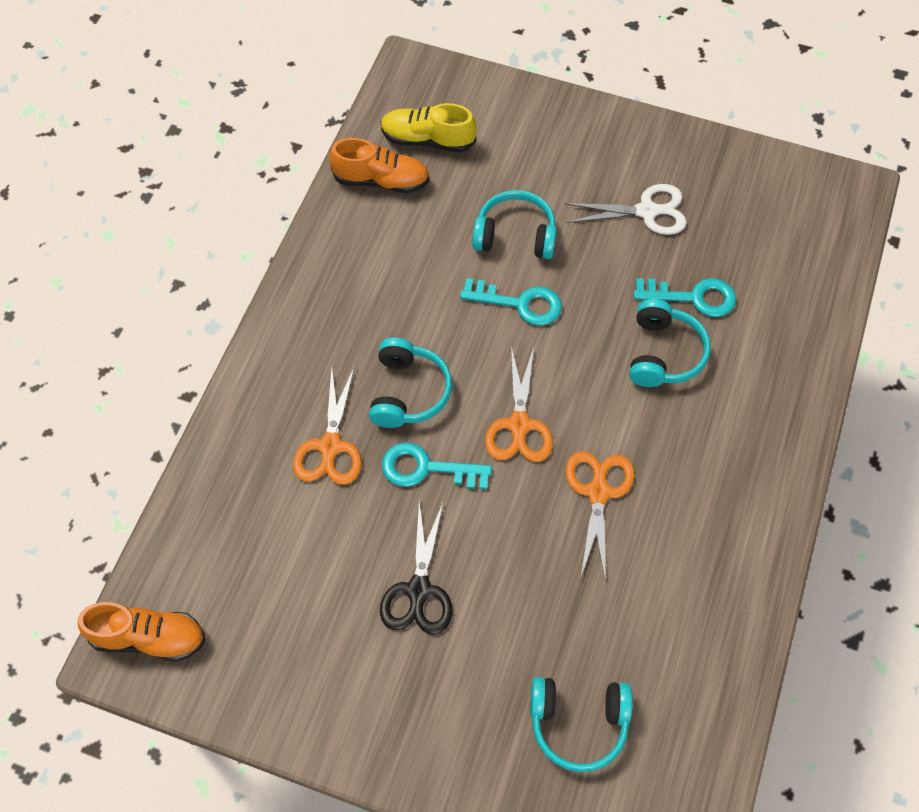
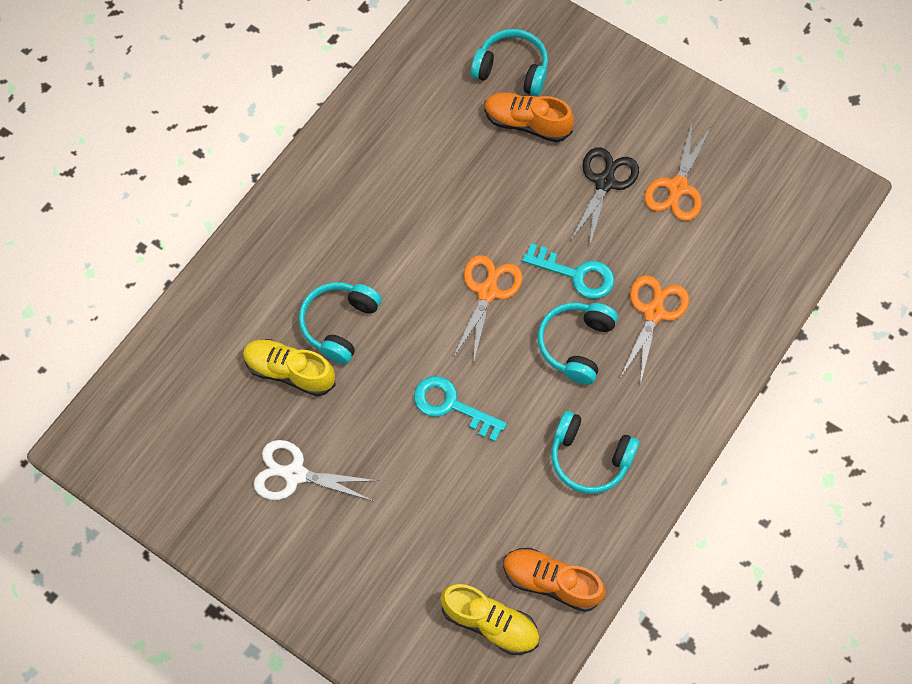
camera: 165 degrees left, 5 degrees up
(149, 638) = (819, 198): orange shoe -> orange shoe (526, 123)
(515, 235) = (433, 480): turquoise headphones -> turquoise headphones (589, 458)
(598, 492) = (441, 221): orange scissors -> orange scissors (677, 187)
(693, 297) = (290, 371): turquoise key -> yellow shoe

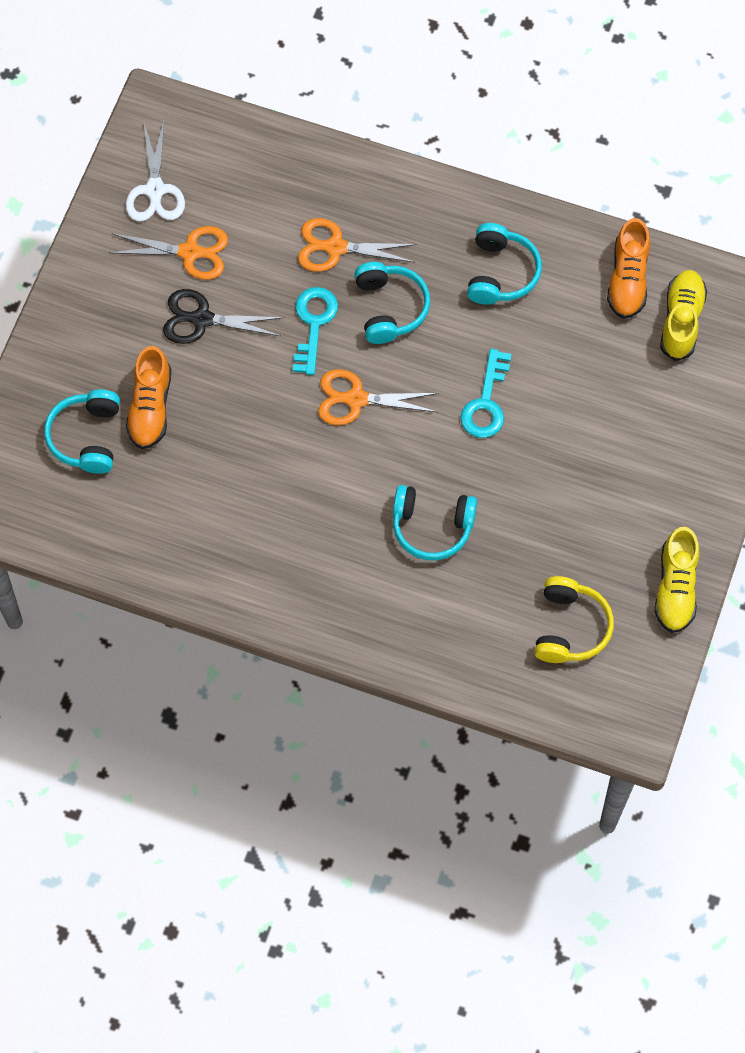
camera: 105 degrees left, 0 degrees up
(201, 417) = (570, 627): none -> yellow headphones
(290, 371) = (496, 559): yellow shoe -> yellow shoe (675, 588)
(295, 474) = (599, 523): white scissors -> white scissors (155, 190)
(576, 345) = (390, 308): turquoise headphones -> turquoise headphones turned 105 degrees counterclockwise

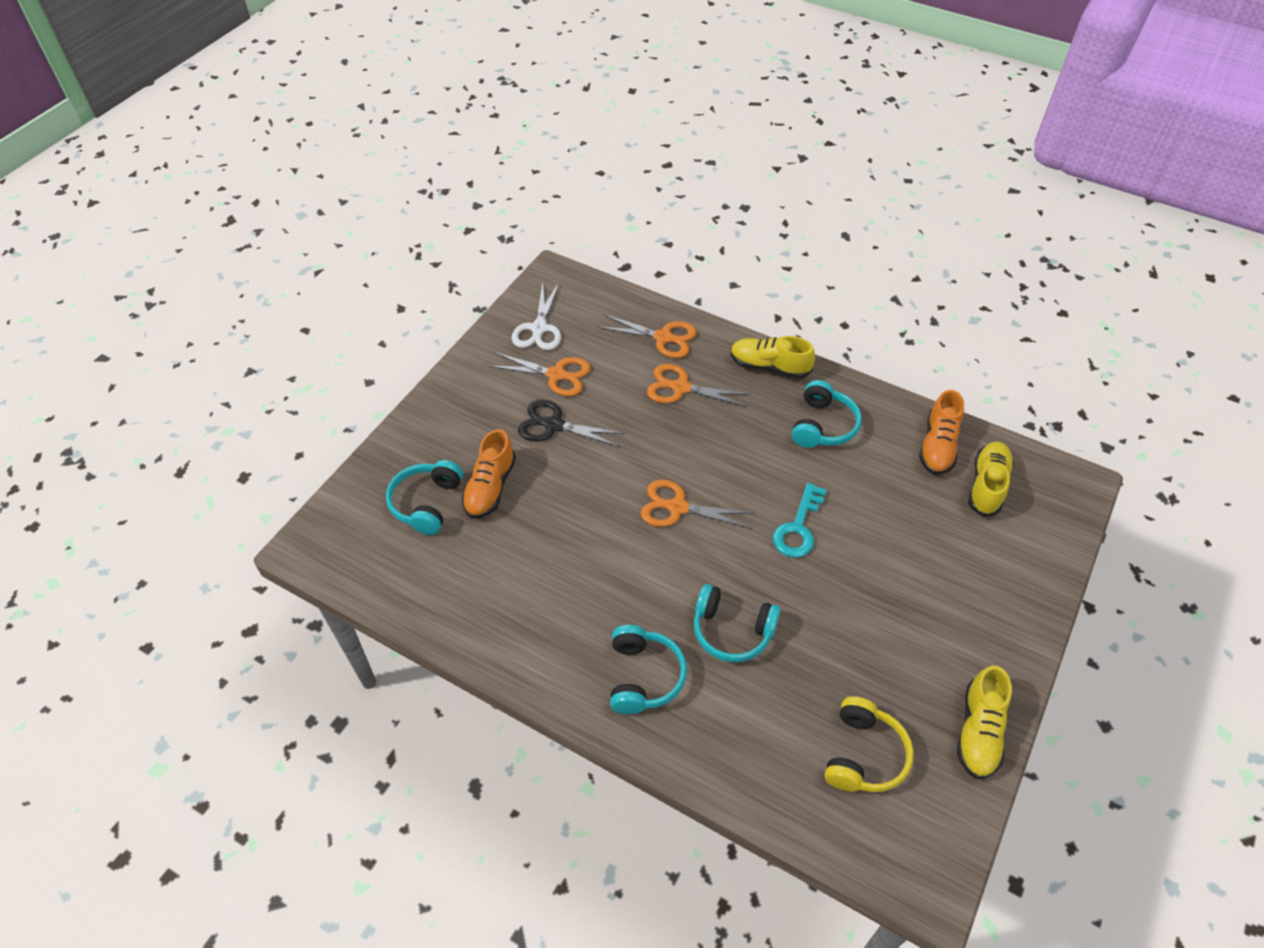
camera: 10 degrees right, 15 degrees down
(304, 181) = (663, 337): none -> orange scissors
(313, 324) = (650, 442): turquoise key -> none
(390, 308) = (720, 439): turquoise headphones -> turquoise headphones (643, 676)
(432, 203) = (769, 367): none -> yellow shoe

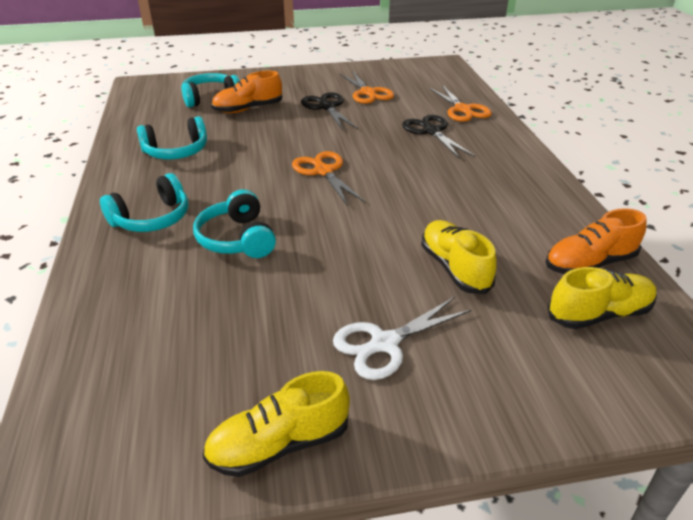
camera: 50 degrees right, 15 degrees down
(539, 328) = (394, 75): white scissors -> white scissors (385, 343)
(681, 388) = (431, 131): orange scissors -> black scissors
(769, 367) = (514, 153): yellow shoe -> yellow shoe (454, 268)
(798, 527) = (381, 228): turquoise key -> none
(823, 425) = (502, 197): turquoise headphones -> turquoise headphones (176, 151)
(863, 755) = (174, 366): yellow headphones -> none

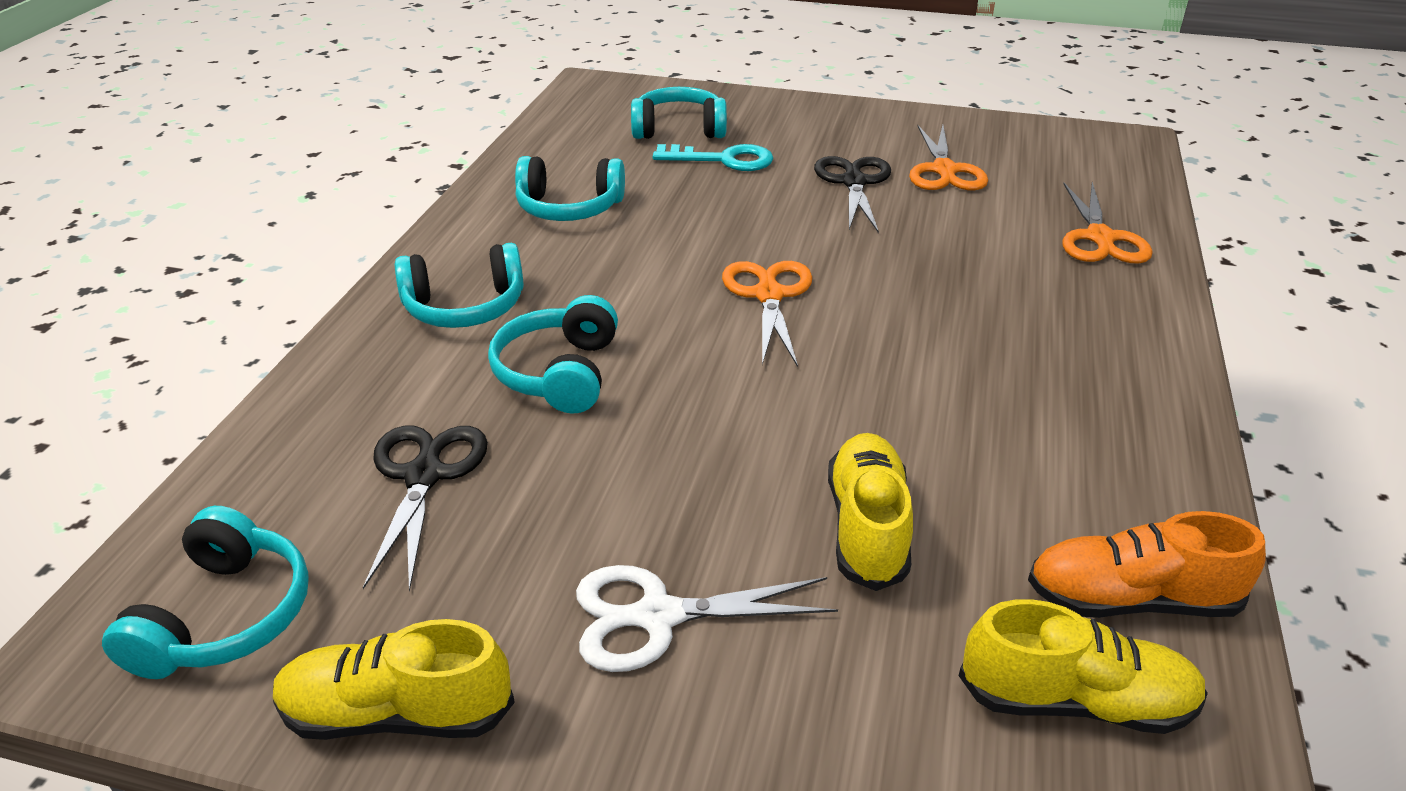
camera: 25 degrees right, 0 degrees up
(127, 433) = (225, 616): none -> turquoise headphones
(248, 109) = (723, 160): orange shoe -> turquoise key
(431, 131) = (1009, 267): black scissors -> black scissors (424, 476)

